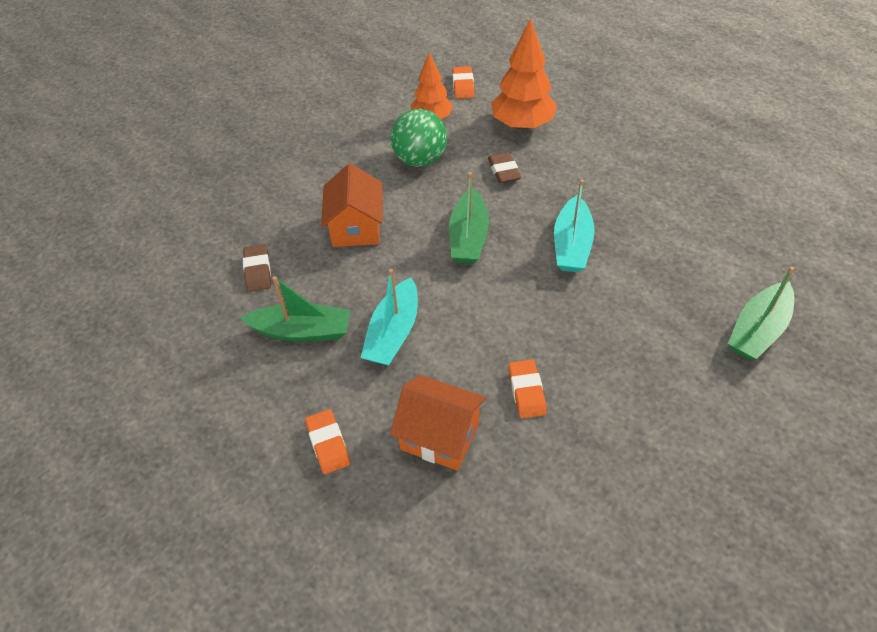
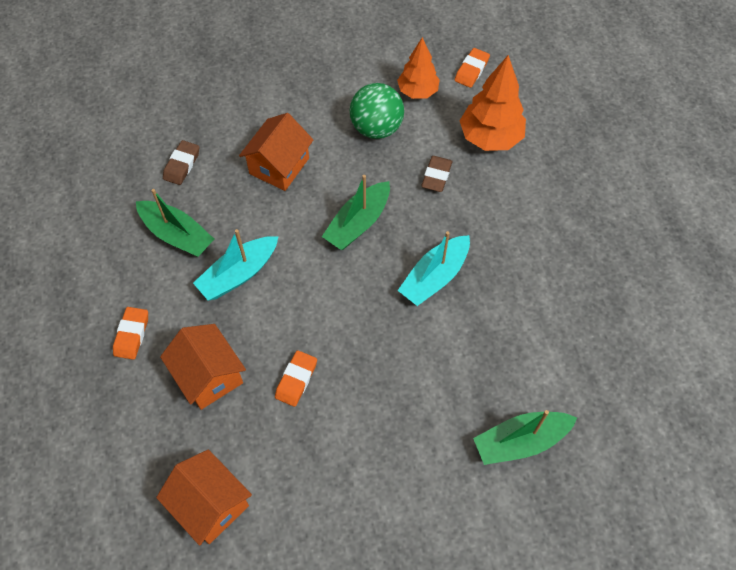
camera: 30 degrees right, 10 degrees up
(543, 552) = (210, 504): none -> orange house

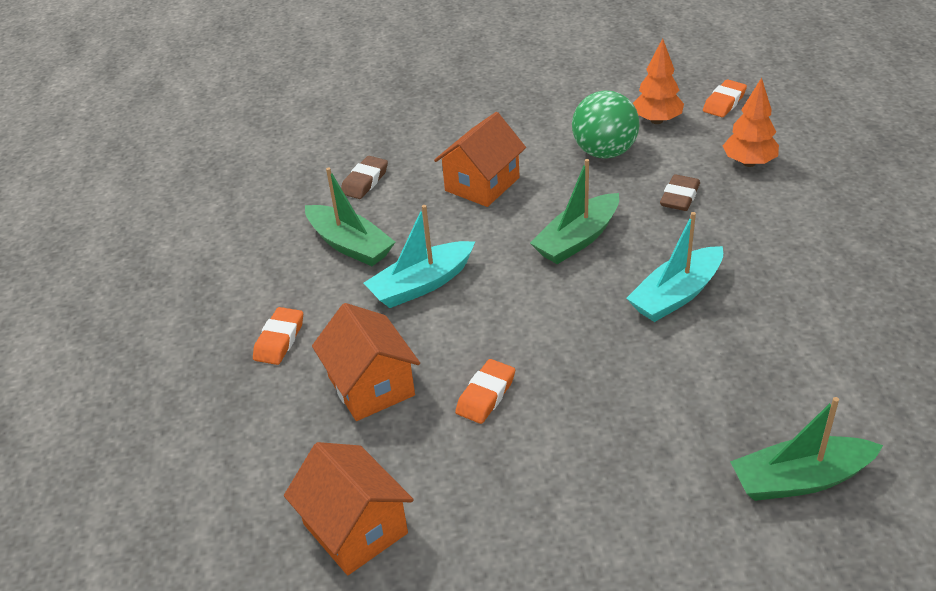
camera: 10 degrees right, 20 degrees down
(490, 138) = (749, 163): orange tree -> orange tree, size x0.66

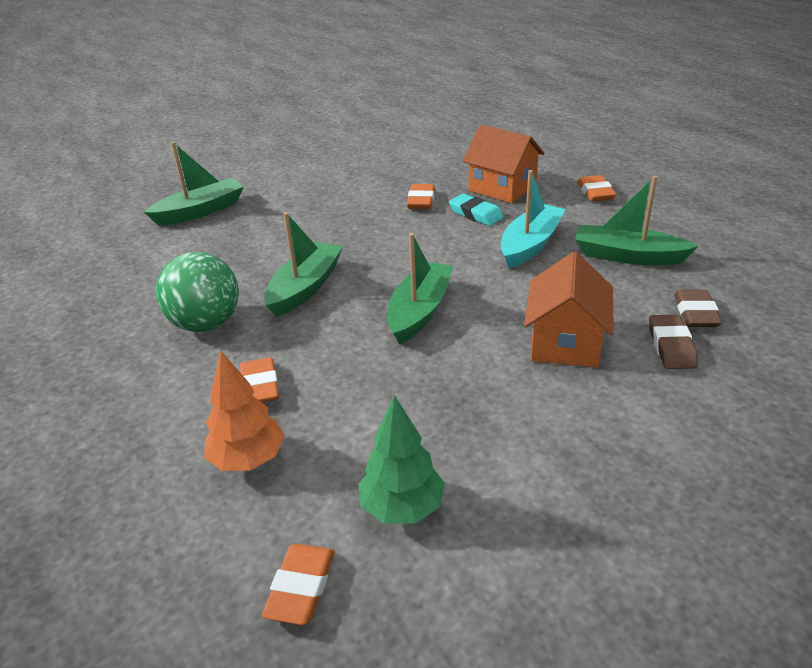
camera: 155 degrees right, 5 degrees down
(355, 529) = (449, 145): orange house -> none
(439, 348) = (476, 214): none -> turquoise eraser
(604, 152) = (450, 425): green ball -> green ball (206, 323)
(656, 120) = (402, 507): orange tree -> green tree
(676, 295) = (305, 288): turquoise boat -> green boat
(679, 197) = (329, 384): brown eraser -> brown eraser (671, 346)
(735, 208) = (260, 386): none -> orange eraser

